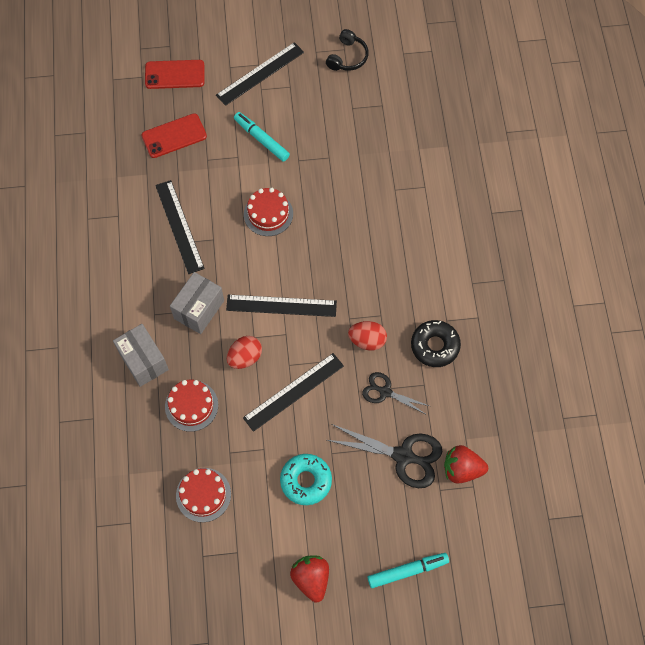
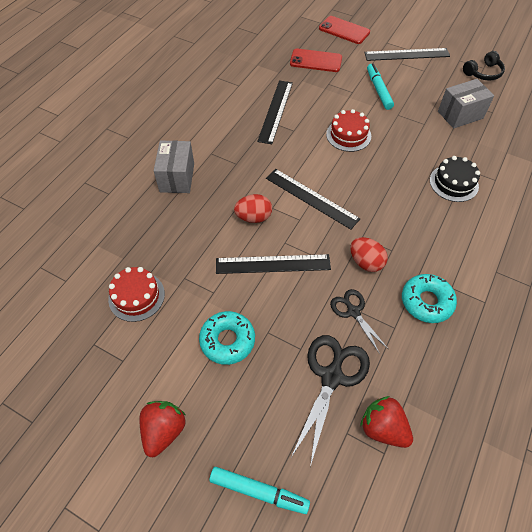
camera: 35 degrees right, 10 degrees down
(191, 405) = (184, 226): red cake -> none
(199, 309) = (246, 167): grey box -> grey box (460, 115)
(392, 212) = (453, 183): none -> black cake
(403, 456) = (331, 377): black scissors -> black scissors turned 120 degrees counterclockwise
(435, 346) = (426, 302): black donut -> turquoise donut

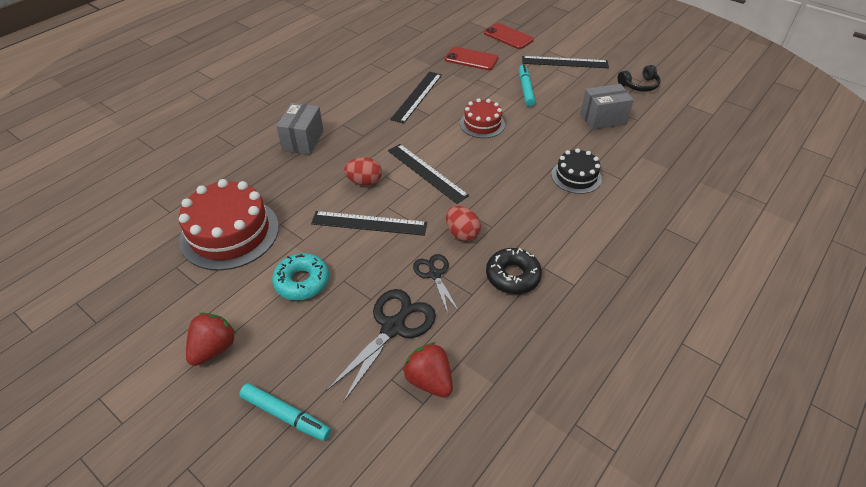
camera: 10 degrees right, 10 degrees down
(136, 296) = (230, 233): red cake -> red cake, size x1.76
(426, 302) = (512, 276): turquoise donut -> black donut

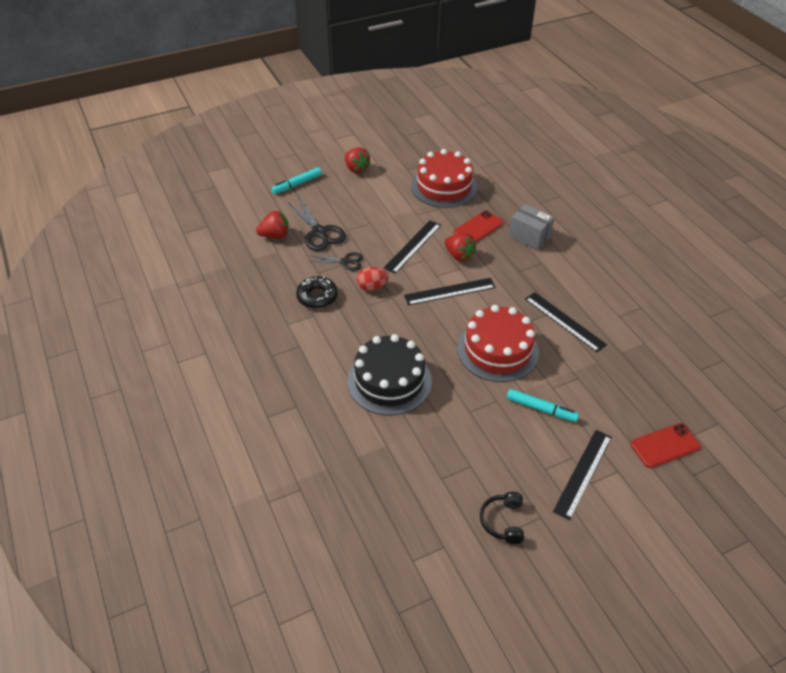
camera: 115 degrees right, 0 degrees up
(302, 282) = (381, 206): turquoise donut -> none
(364, 182) = (459, 255): red egg -> red strawberry
(471, 59) = (621, 389): red phone -> red phone (478, 228)
(482, 124) = (497, 350): red cake -> red cake, size x1.76
(576, 176) = (389, 381): black cake -> black cake, size x1.76
(603, 118) = (458, 448): grey box -> none

